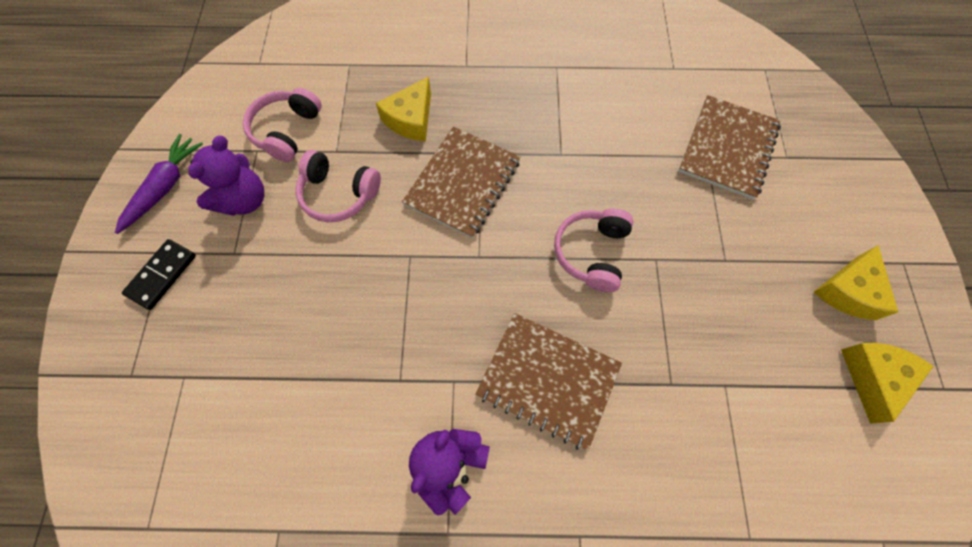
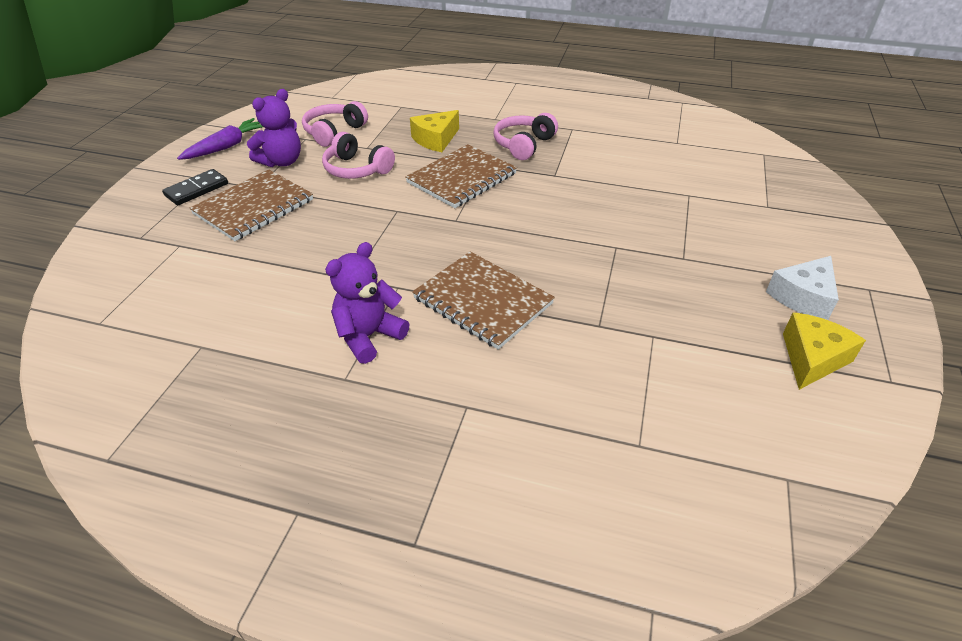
camera: 15 degrees right, 25 degrees down
(591, 253) = (557, 233): pink headphones -> pink headphones (523, 145)
(727, 148) = (710, 193): brown notebook -> brown notebook (254, 207)
(848, 291) = (803, 297): yellow cheese -> white cheese

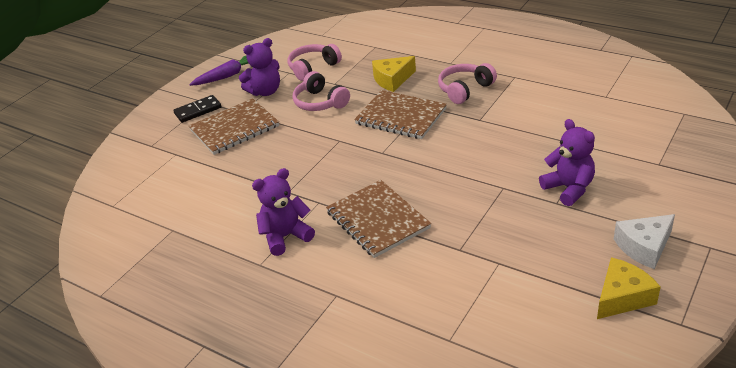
camera: 20 degrees right, 5 degrees down
(462, 178) = (401, 116): brown notebook -> brown notebook turned 60 degrees clockwise
(689, 241) = (568, 189): none -> purple teddy bear

